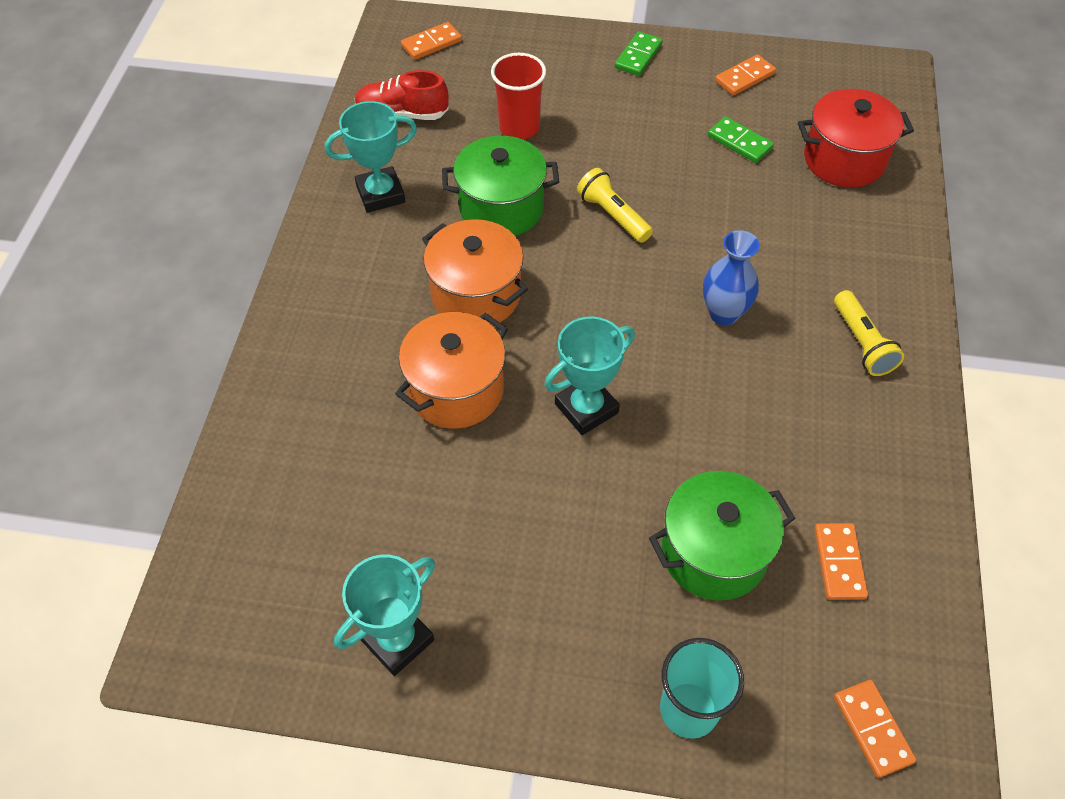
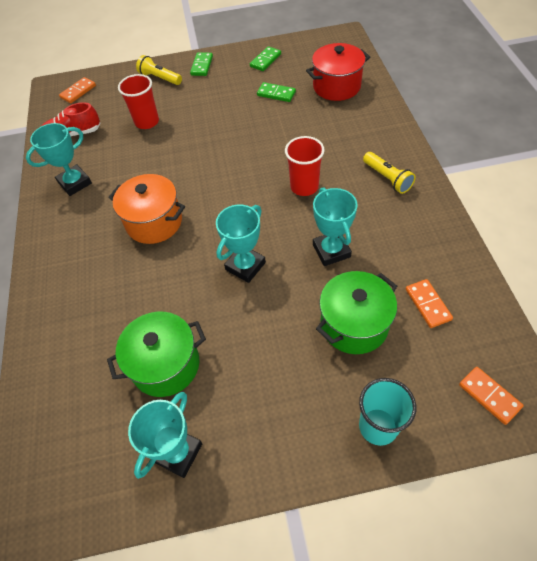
camera: 15 degrees left, 0 degrees up
(456, 390) = (161, 282): orange pot -> none
(501, 208) = (152, 169): green pot -> green pot (165, 365)
(613, 215) = (219, 153): yellow flashlight -> yellow flashlight (160, 78)
(724, 313) = (304, 186): blue vase -> red cup
(725, 429) = (331, 251): none -> turquoise trophy
(744, 77) = (265, 60): orange domino -> green domino

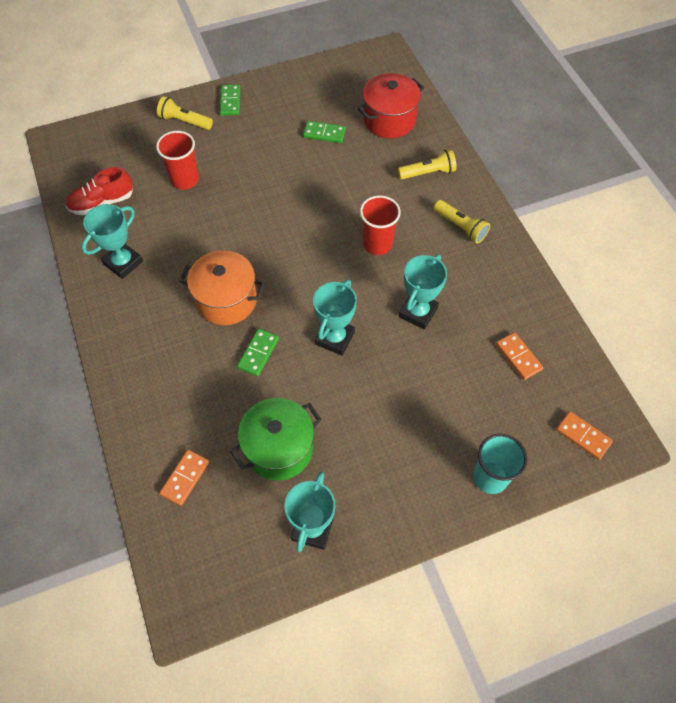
camera: 15 degrees left, 5 degrees up
(78, 92) = (90, 146): orange domino -> orange domino (185, 478)
(265, 60) = (303, 90): green domino -> green domino (258, 353)
(331, 251) = (418, 312): turquoise trophy -> turquoise trophy turned 60 degrees clockwise
(354, 325) = (453, 385): green pot -> none
(364, 130) = (428, 173): none -> yellow flashlight

